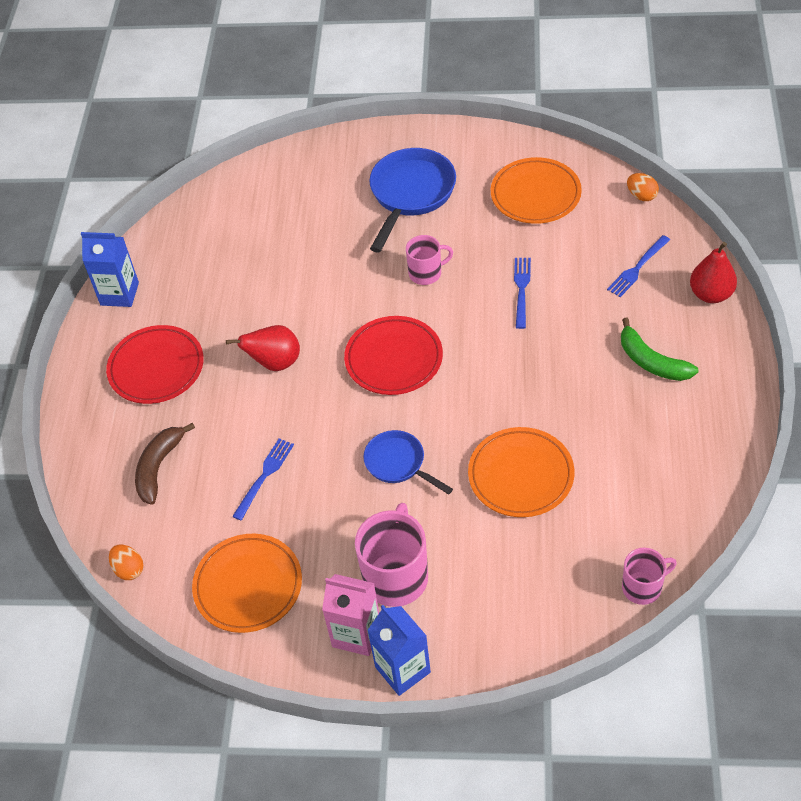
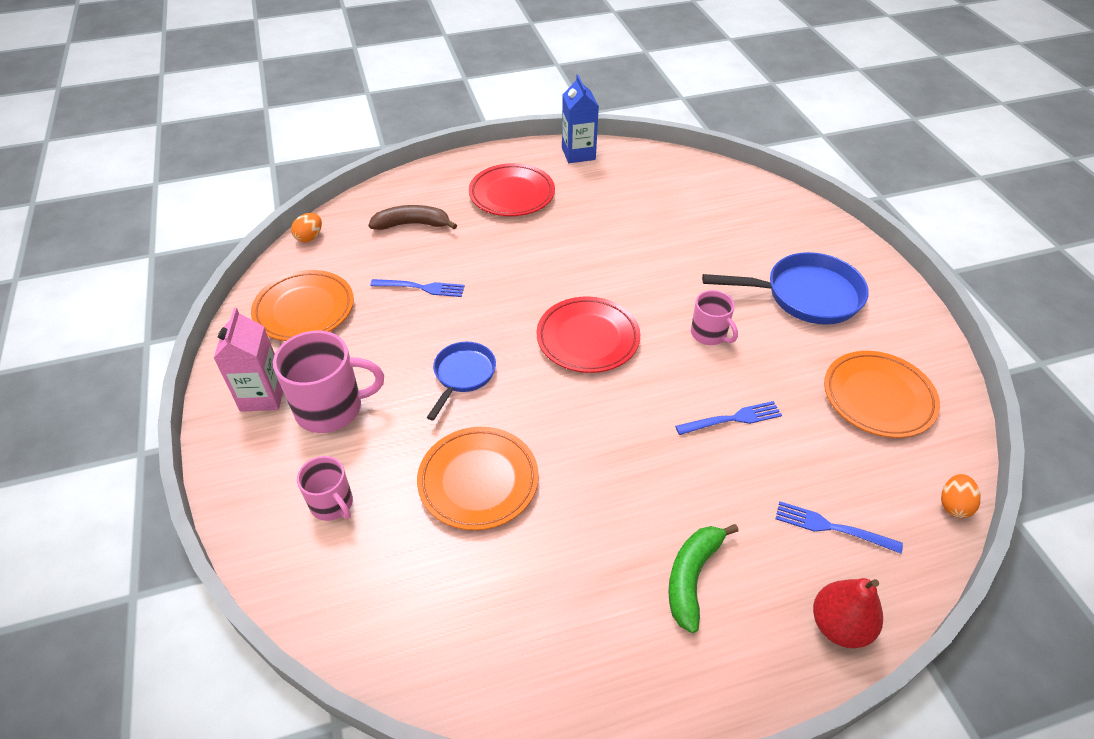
camera: 65 degrees right, 5 degrees down
(275, 363) = (547, 260): red pear -> none
(402, 669) = (226, 441): blue carton -> none
(643, 587) = (354, 643): pink mug -> pink mug (332, 504)

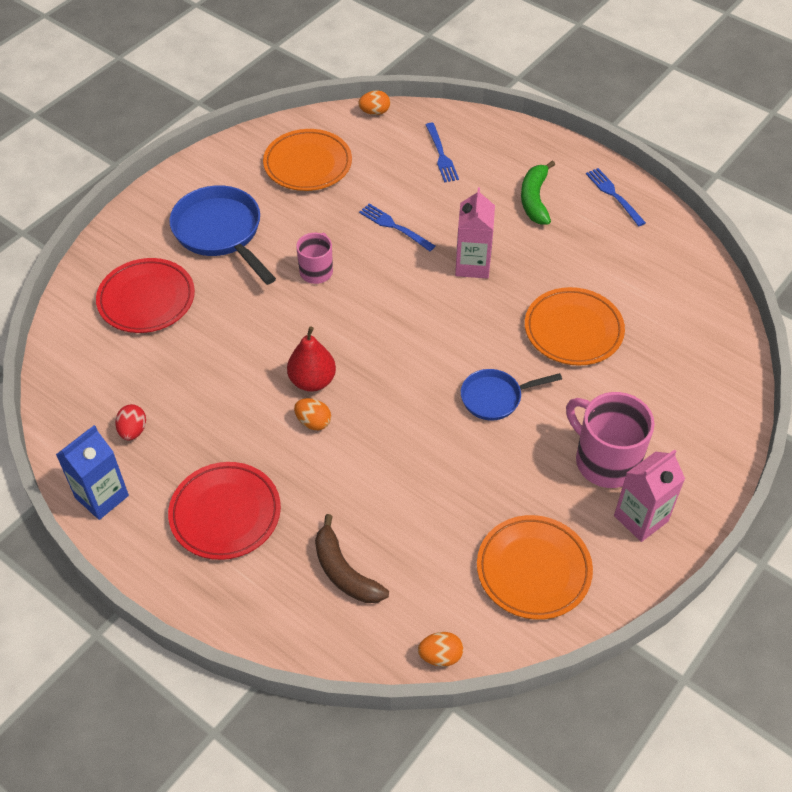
camera: 125 degrees left, 5 degrees up
(332, 504) = (670, 397): pink mug -> none
(422, 288) = (426, 495): blue fork -> blue fork (613, 195)
(545, 262) = (313, 422): none -> orange egg
(588, 338) = (385, 341): red plate -> red plate (146, 299)
(620, 181) = (133, 431): none -> red egg
(630, 452) = (472, 265): none -> pink carton
(692, 577) = (534, 199): green banana -> green banana turned 105 degrees clockwise
(839, 625) = (504, 134): red pear -> red pear (312, 381)

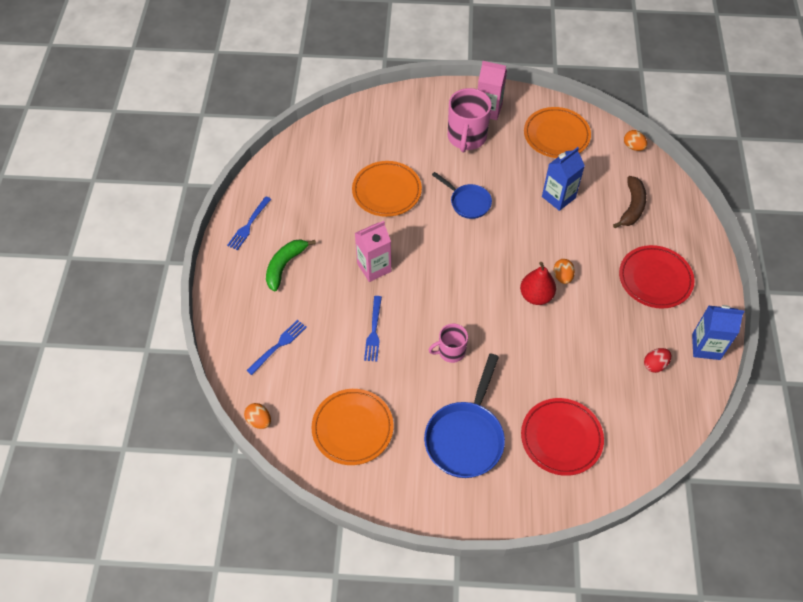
camera: 125 degrees left, 5 degrees up
(427, 498) = (558, 197): none -> blue carton
(534, 199) = (285, 265): green banana -> green banana turned 150 degrees clockwise

